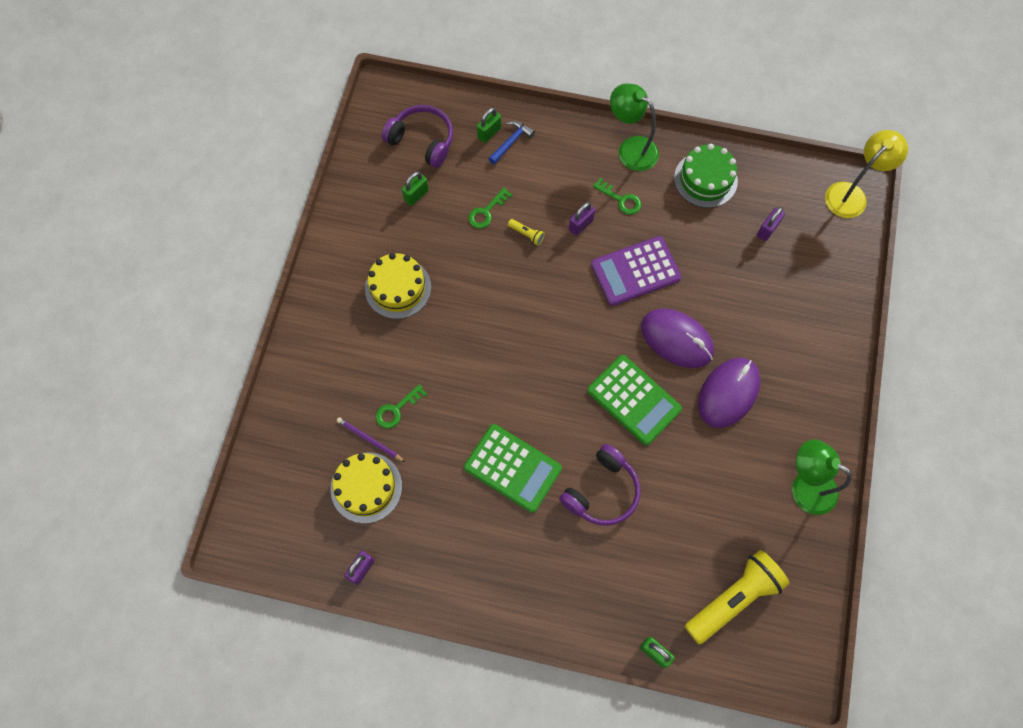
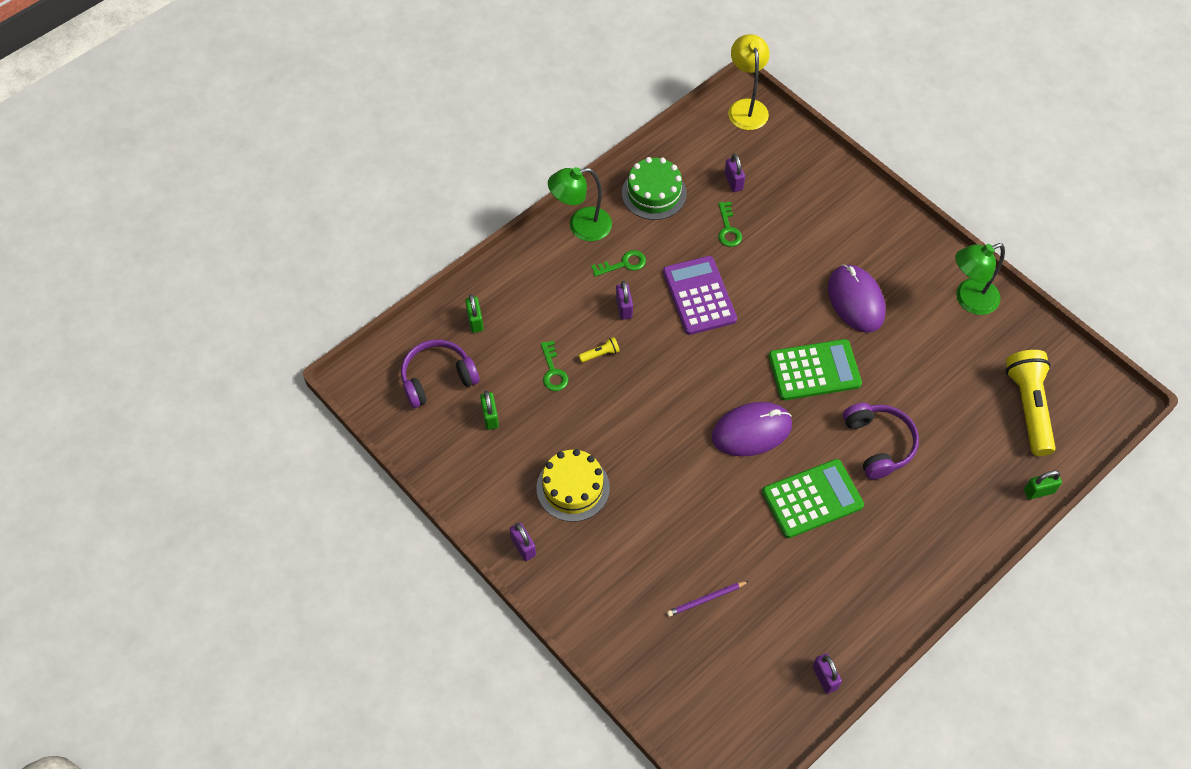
camera: 55 degrees left, 10 degrees down
(326, 285) = (523, 547): none -> purple padlock
(366, 487) = (750, 629): yellow cake -> none
(396, 410) = (692, 559): green key -> green key (728, 229)
(511, 142) = (499, 310): blue hammer -> none
(635, 271) = (699, 296): purple calculator -> purple calculator turned 150 degrees clockwise
(676, 339) = (782, 306): purple mouse -> purple mouse (751, 431)

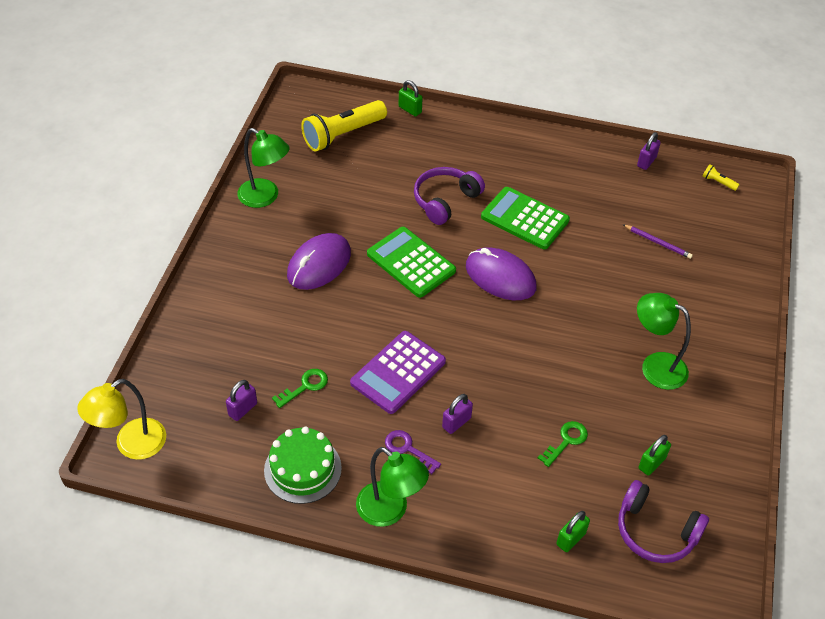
camera: 125 degrees left, 10 degrees down
(523, 547) = (733, 371): purple padlock -> none
(573, 487) = (655, 366): yellow cake -> green lamp
(600, 354) = (518, 415): yellow flashlight -> yellow flashlight (718, 182)
(623, 264) = (407, 449): green key -> purple key

